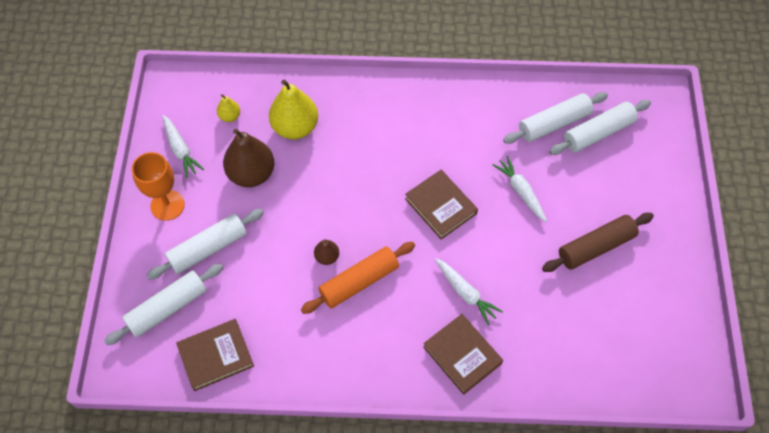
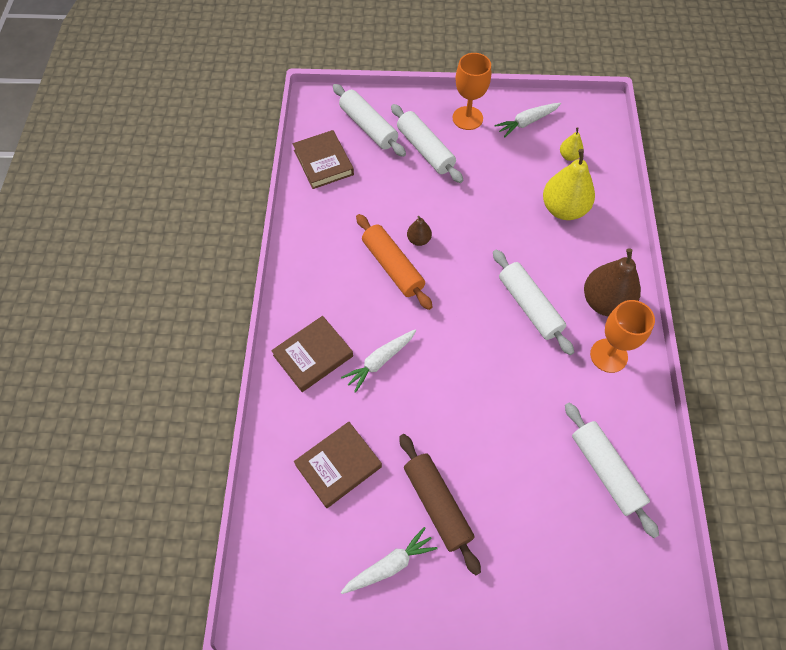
camera: 90 degrees right, 0 degrees up
(251, 174) = (506, 176): brown pear -> brown pear (605, 302)
(440, 206) = (481, 340): brown book -> brown book (338, 465)
(451, 109) = (608, 355): none -> orange goblet
(520, 192) = (505, 425): white carrot -> white carrot (390, 565)
(598, 133) = (599, 526): white rolling pin -> white rolling pin (529, 306)

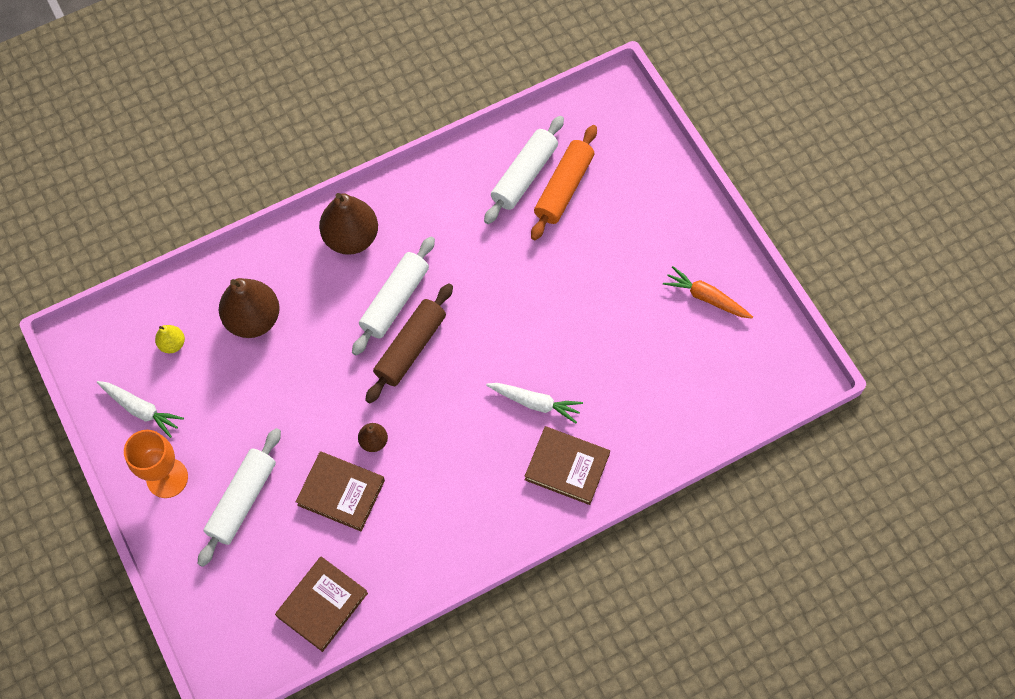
camera: 120 degrees left, 5 degrees up
(338, 465) = (654, 382): brown book -> brown book (341, 493)
(368, 127) = (239, 585): white rolling pin -> none
(390, 565) = (706, 297): white carrot -> orange carrot
(392, 266) = (422, 449): orange rolling pin -> orange rolling pin (564, 188)
(437, 504) = (635, 287): brown rolling pin -> brown rolling pin (410, 347)
(563, 209) = (253, 319): yellow pear -> brown pear
(608, 355) = (409, 213): orange goblet -> none

